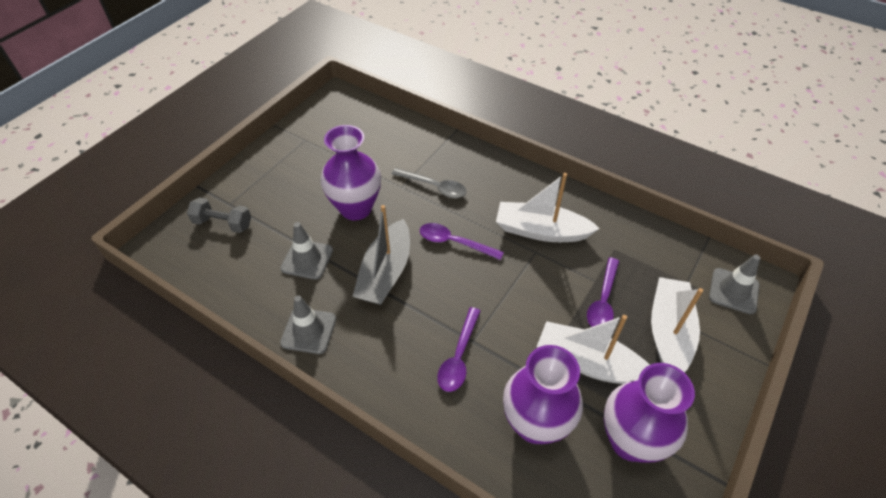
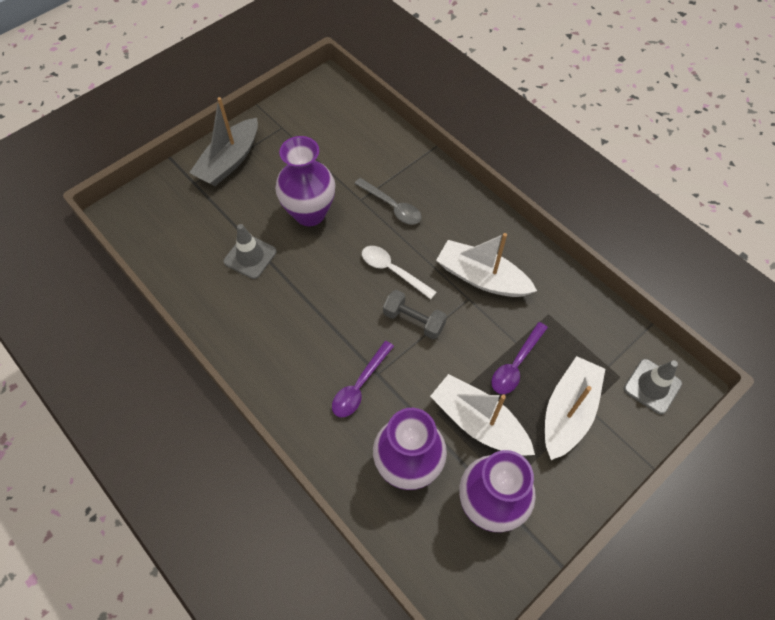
camera: 15 degrees right, 10 degrees up
(223, 223) = (183, 202): grey dumbbell -> grey dumbbell (414, 320)
(308, 331) = (233, 327): grey traffic cone -> none
(385, 272) = (318, 286): grey boat -> grey boat (229, 161)
(454, 242) = (393, 271): purple spoon -> white spoon

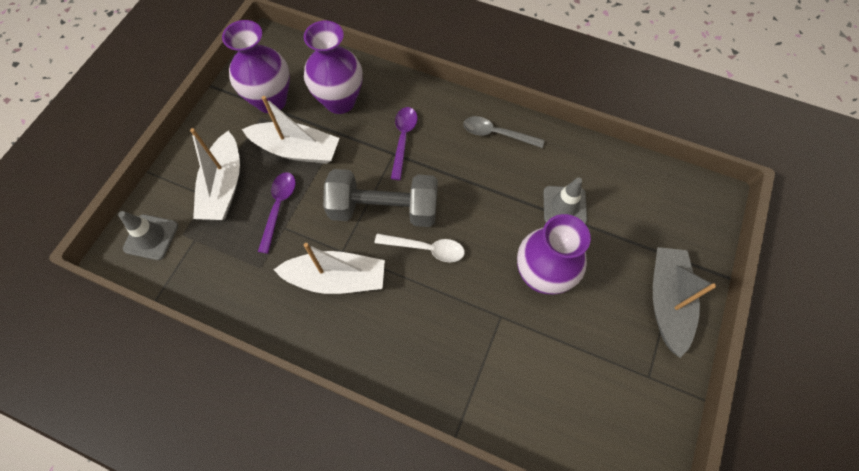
camera: 155 degrees right, 5 degrees up
(392, 206) = (463, 322): grey spoon -> grey spoon (497, 134)
(414, 320) = (384, 209): grey dumbbell -> grey dumbbell, size x1.81

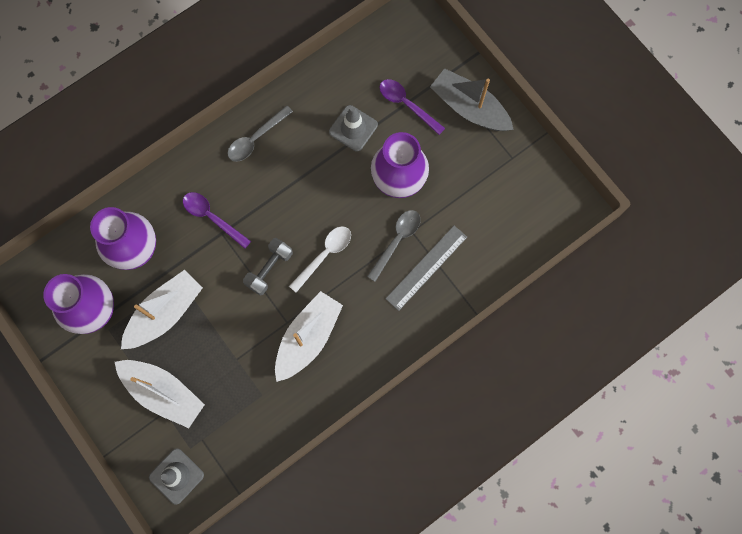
camera: 60 degrees left, 10 degrees up
(279, 207) = (214, 355): purple spoon -> purple spoon (407, 104)
(384, 209) = (269, 269): grey dumbbell -> grey dumbbell, size x0.55
(473, 352) = (426, 267): none -> grey ruler
(481, 307) = (397, 241): none -> grey spoon

